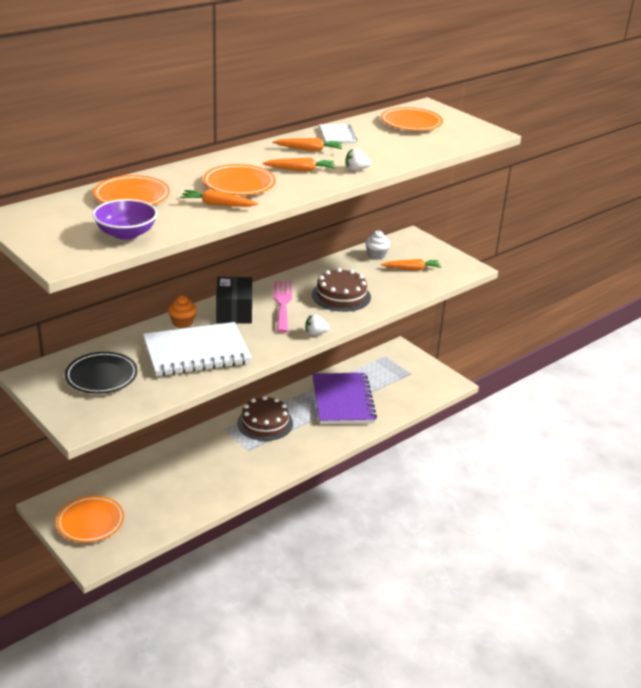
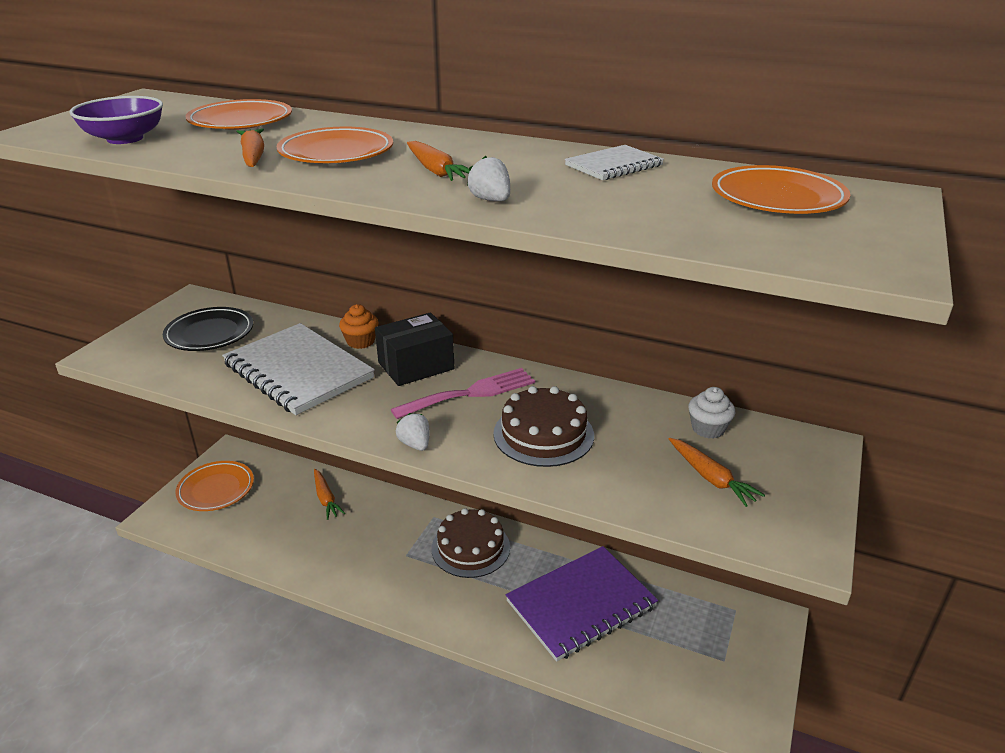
camera: 65 degrees right, 0 degrees up
(309, 149) = (524, 161): orange carrot -> orange carrot (326, 498)

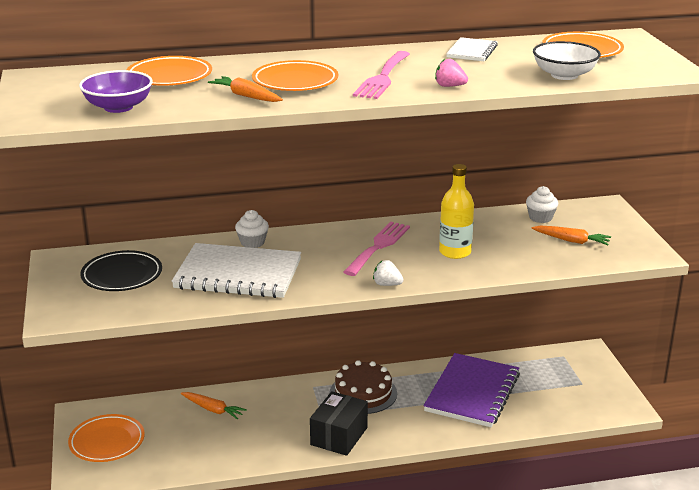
camera: 35 degrees left, 5 degrees down
(361, 341) = (252, 242): orange cupcake -> white cupcake
(416, 366) = (317, 244): black box -> black box (339, 436)
(436, 171) = (382, 78): orange carrot -> pink fork
(491, 200) = (449, 86): white strawberry -> pink strawberry
(543, 434) = (455, 252): brown cake -> yellow bottle
(680, 225) = (564, 75): none -> white bowl

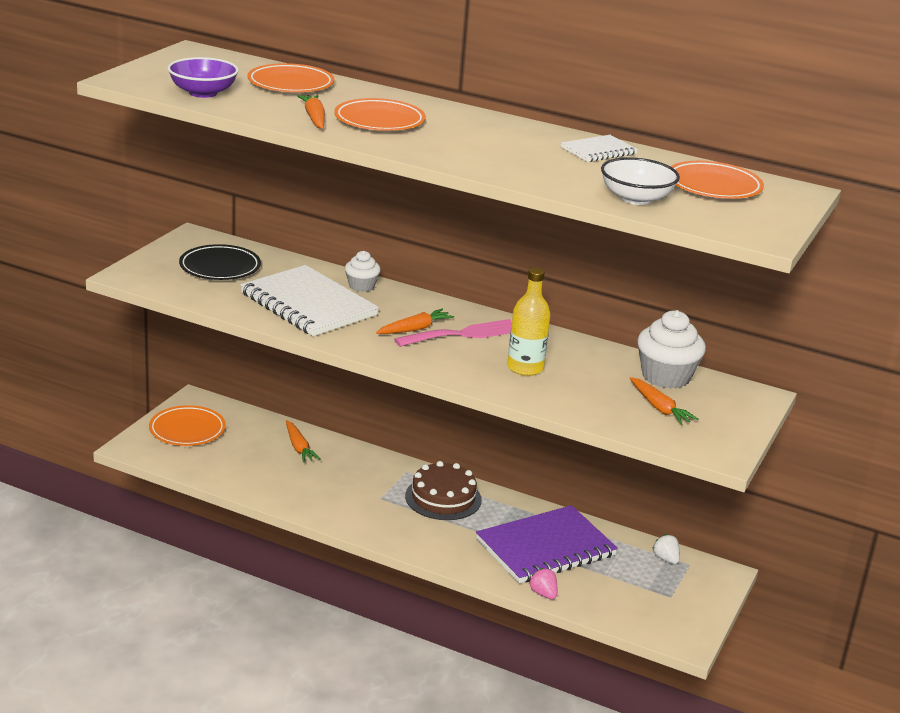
camera: 35 degrees right, 0 degrees up
(339, 436) = (373, 519): black box -> none
(341, 258) = (415, 329): none -> orange carrot
(382, 78) = (460, 143): pink fork -> none
(387, 284) = (416, 365): white strawberry -> white strawberry (666, 559)
(449, 86) = (503, 169): pink strawberry -> pink strawberry (543, 594)
(540, 218) = (666, 377): white cupcake -> white cupcake, size x1.75

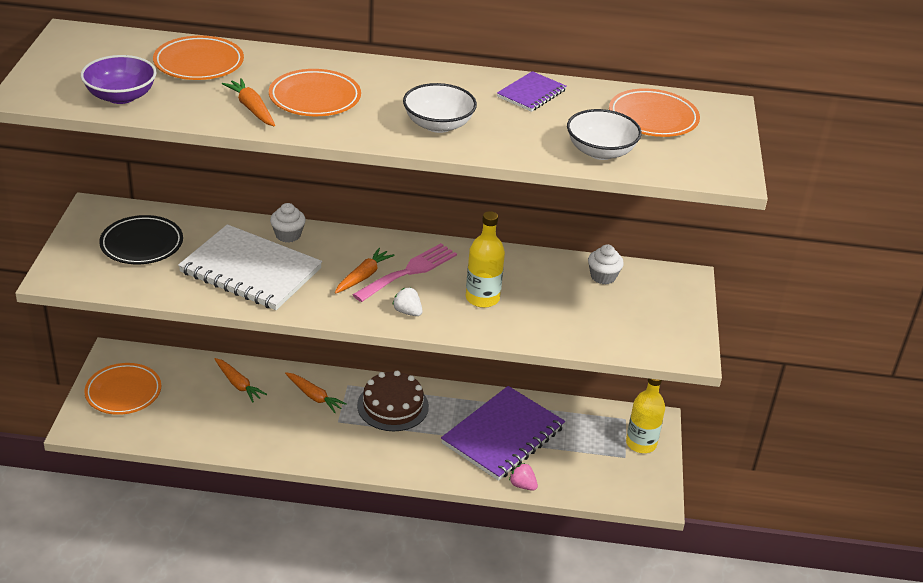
camera: 20 degrees left, 10 degrees up
(484, 155) = (438, 125): none -> white bowl
(598, 151) = (531, 93): white notebook -> purple notebook
(659, 408) = (615, 315): orange carrot -> orange carrot (314, 396)
(666, 377) = (603, 276): white cupcake -> white cupcake, size x0.57
(666, 559) = (605, 419): white strawberry -> white strawberry (407, 312)
(695, 589) = (641, 443): none -> yellow bottle

